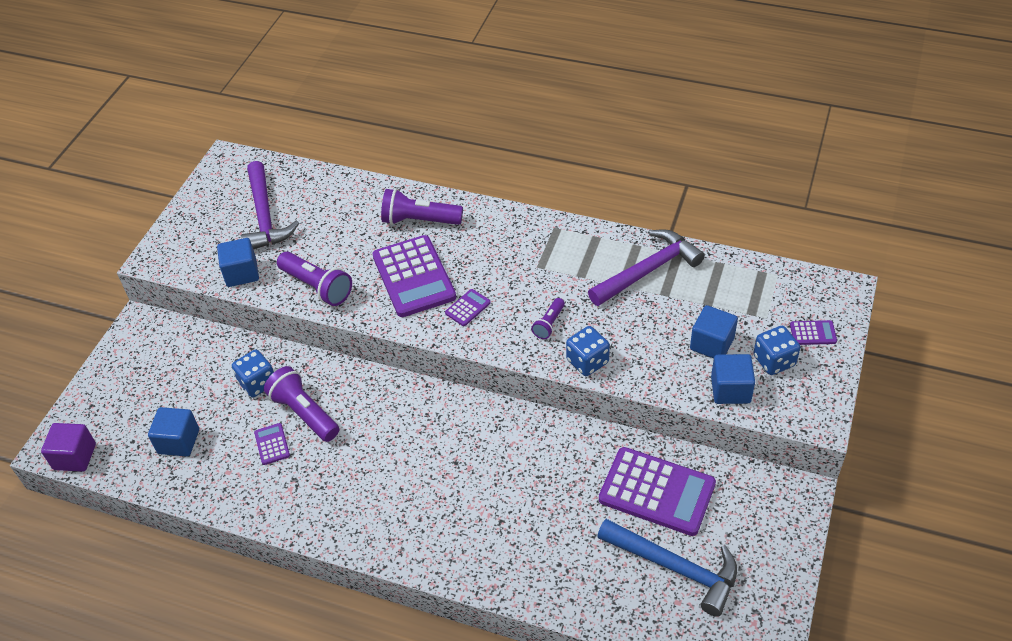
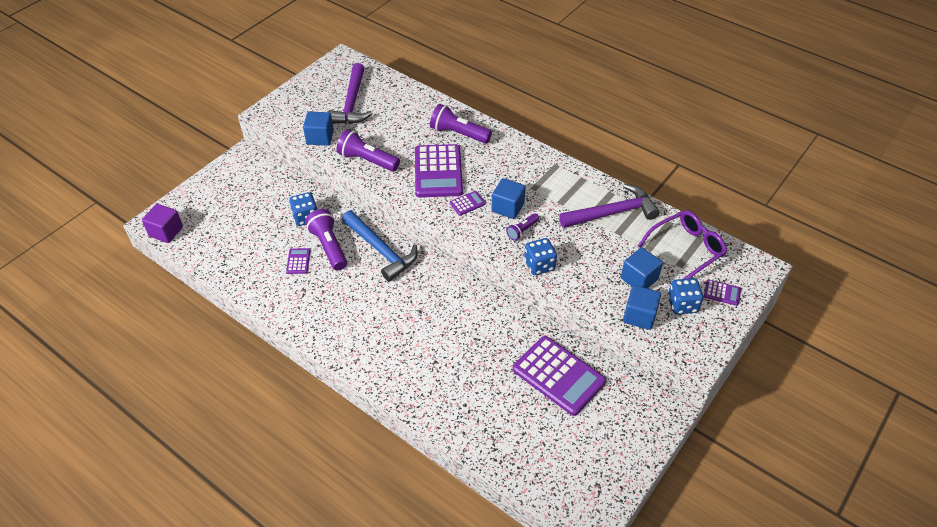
camera: 15 degrees right, 0 degrees up
(178, 441) = (237, 241): blue cube -> blue cube (507, 207)
(317, 287) = (367, 160): purple flashlight -> purple flashlight turned 150 degrees clockwise
(675, 567) = (549, 434): blue hammer -> blue hammer (381, 250)
(751, 292) = (686, 250): none -> purple glasses

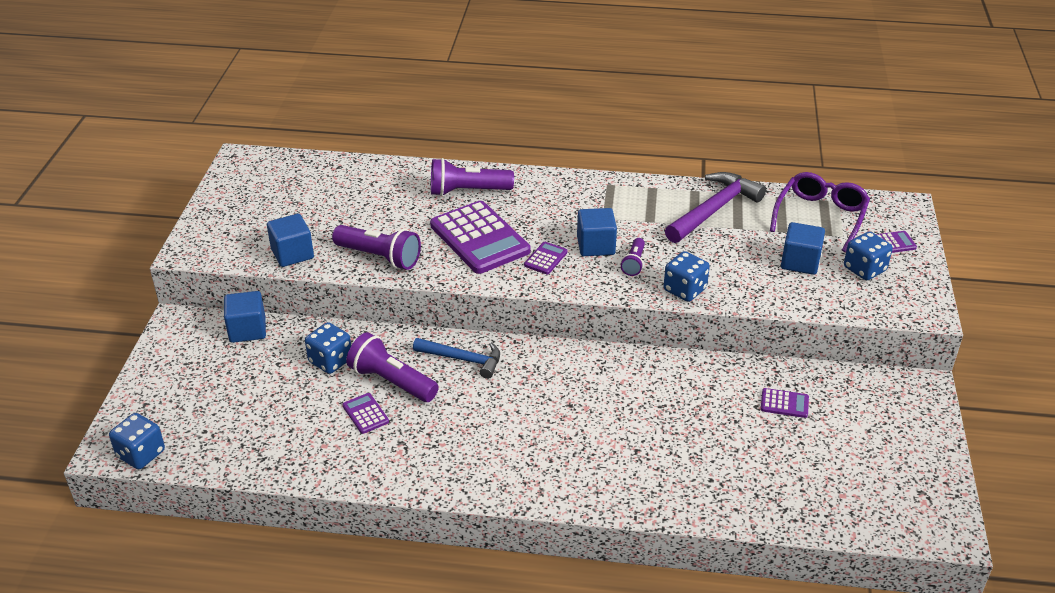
camera: 30 degrees left, 10 degrees down
(166, 232) = (141, 454): purple cube -> blue dice
(352, 103) = (300, 202): purple hammer -> none
(367, 160) = (379, 257): purple flashlight -> purple flashlight turned 150 degrees counterclockwise
(381, 250) = (462, 359): blue hammer -> blue hammer, size x0.66
(558, 376) = (784, 403): purple calculator -> purple calculator, size x0.43
(639, 316) = (833, 297): blue cube -> blue cube (247, 330)

